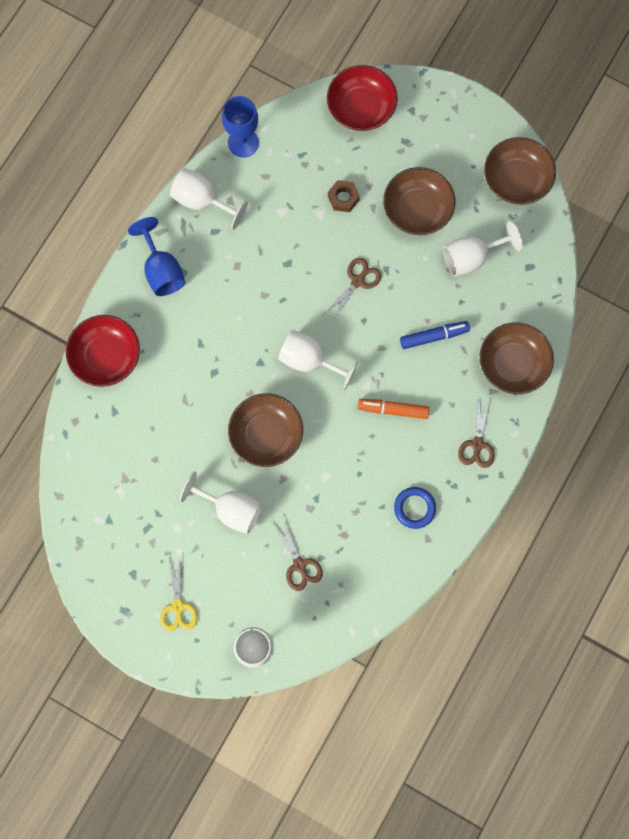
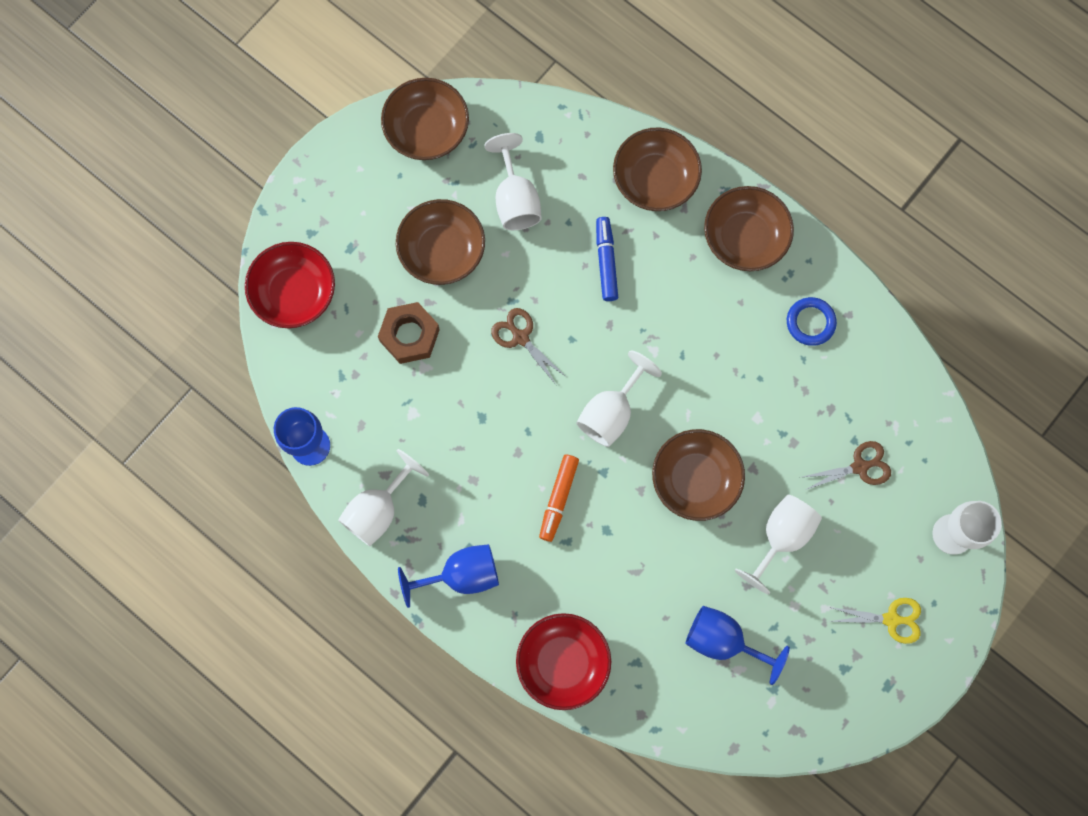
camera: 80 degrees left, 0 degrees up
(141, 475) = (723, 641): none -> blue goblet
(343, 198) = (409, 335): brown nut -> brown nut, size x1.51
(393, 410) = (688, 325): orange marker -> orange marker (558, 498)
(477, 444) = (745, 237): brown scissors -> brown bowl

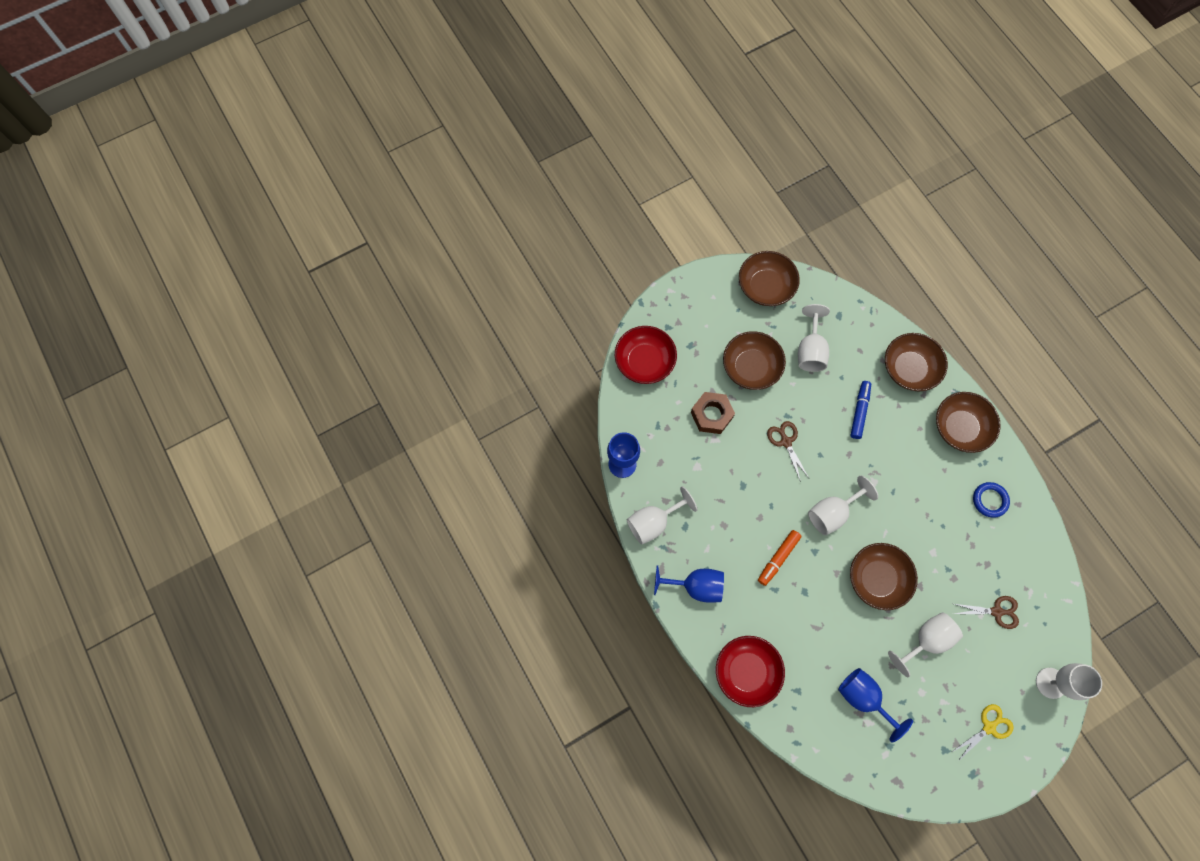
camera: 20 degrees right, 5 degrees down
(891, 619) = (989, 727): yellow scissors -> yellow scissors turned 60 degrees counterclockwise

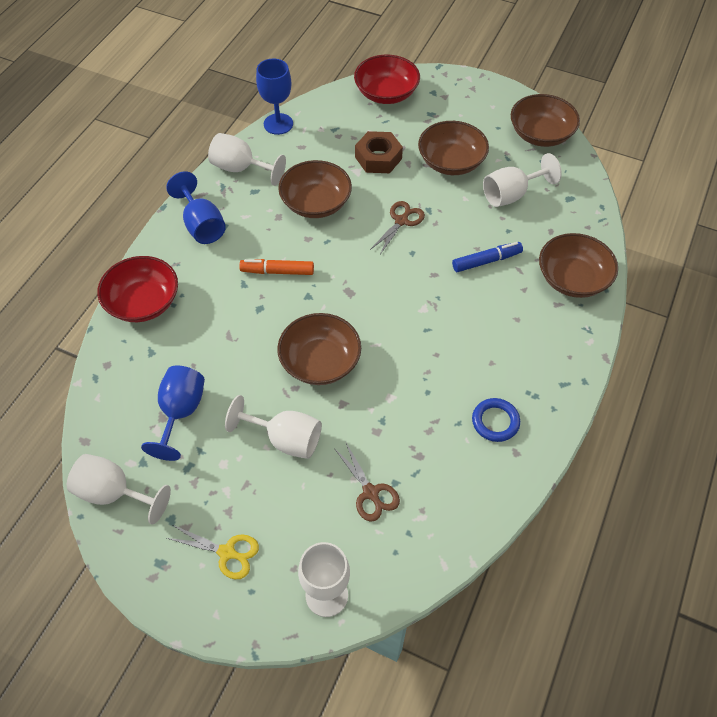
camera: 55 degrees right, 15 degrees down
(832, 513) = (360, 291): white goblet -> white goblet (114, 493)
(960, 428) = (552, 353): brown bowl -> brown bowl (316, 203)

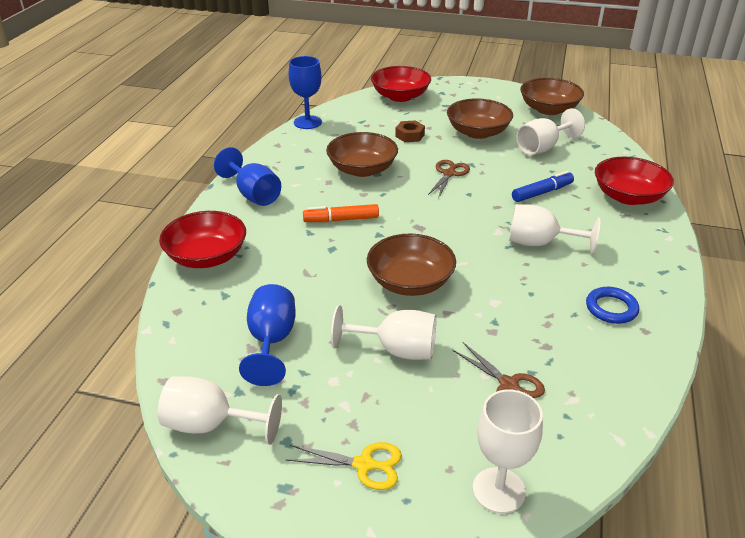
camera: 10 degrees left, 20 degrees down
(241, 169) = (281, 153): white goblet -> white goblet (540, 243)
(378, 158) = (410, 135): brown nut -> brown nut, size x0.66
(572, 279) = (628, 196): brown bowl -> red bowl

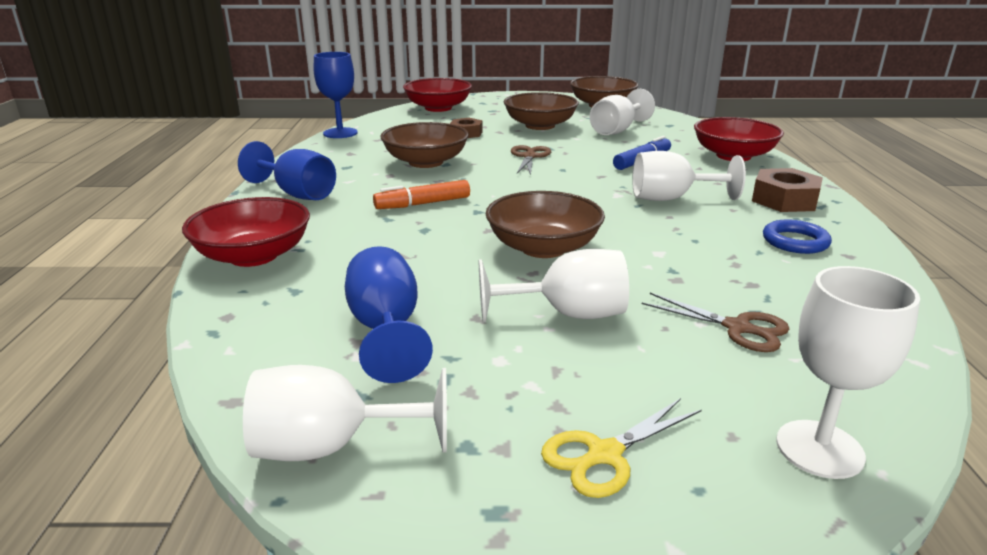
camera: 15 degrees left, 10 degrees down
(364, 465) = (605, 454): yellow scissors -> yellow scissors turned 150 degrees clockwise
(636, 259) = (784, 200): none -> brown nut

